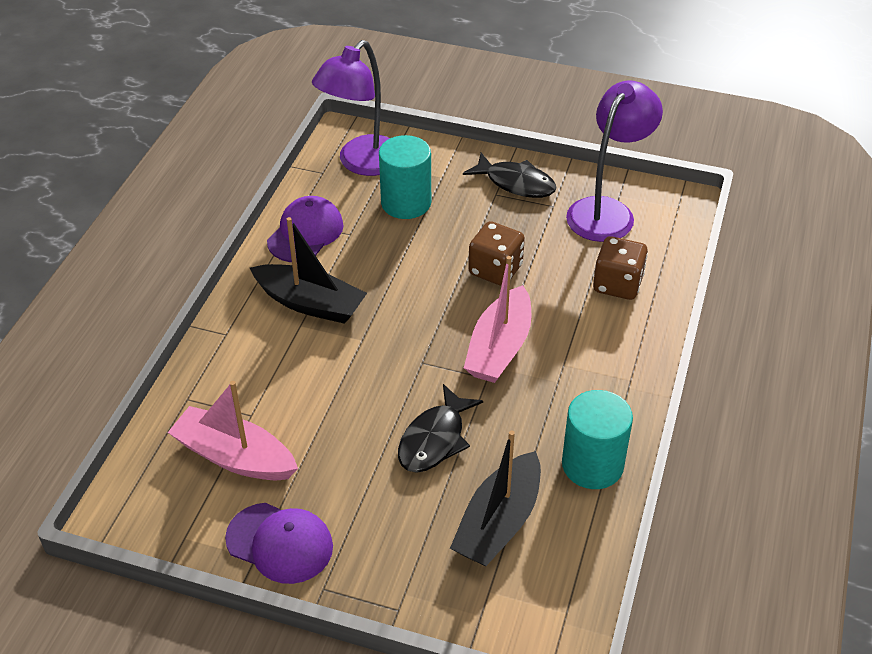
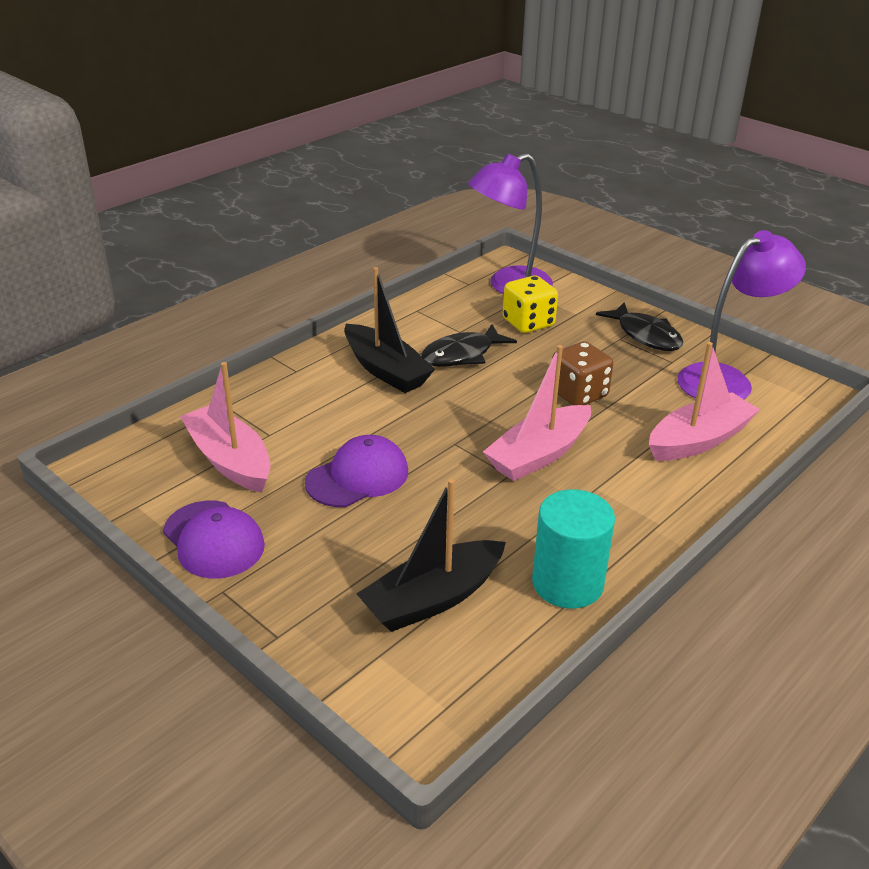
camera: 25 degrees right, 10 degrees down
(305, 233) = (421, 320): purple cap -> purple cap (358, 477)
(406, 203) = (528, 323): turquoise cylinder -> yellow dice
(435, 439) = (421, 507): black fish -> black fish (462, 355)
(617, 284) = (698, 440): brown dice -> pink boat

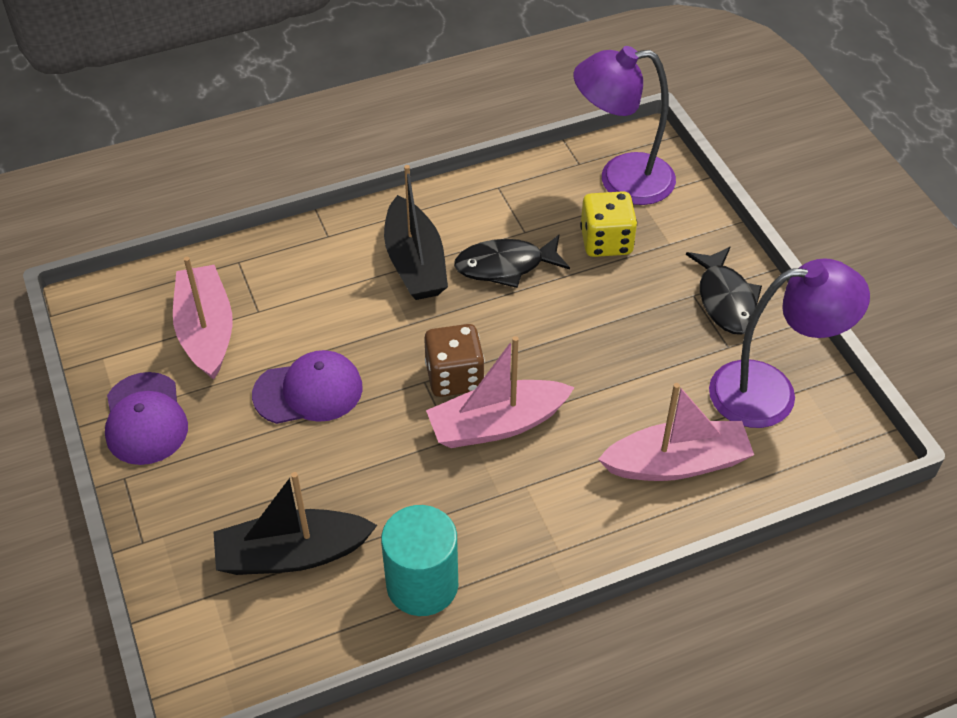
camera: 25 degrees right, 15 degrees up
(578, 394) = (592, 359): brown dice -> brown dice (454, 377)

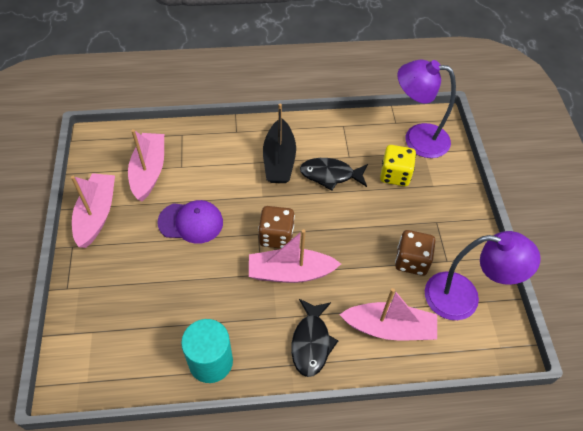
camera: 15 degrees right, 5 degrees up
(145, 419) = (96, 215): purple cap -> pink boat
(292, 554) = (145, 320): black boat -> none
(676, 360) = (411, 261): none -> brown dice
(726, 300) = (455, 230): black fish -> black fish (311, 342)

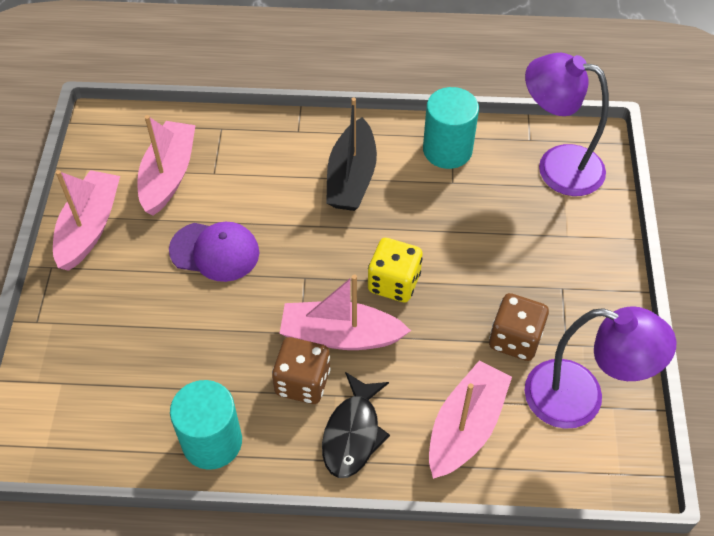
camera: 10 degrees right, 0 degrees up
(276, 236) = (329, 283): brown dice -> brown dice (302, 382)
(330, 175) = (421, 206): black fish -> none
(341, 135) = (447, 150): none -> turquoise cylinder
(389, 328) = (465, 427): pink boat -> pink boat turned 75 degrees counterclockwise
(395, 175) = (514, 215): yellow dice -> yellow dice (394, 282)

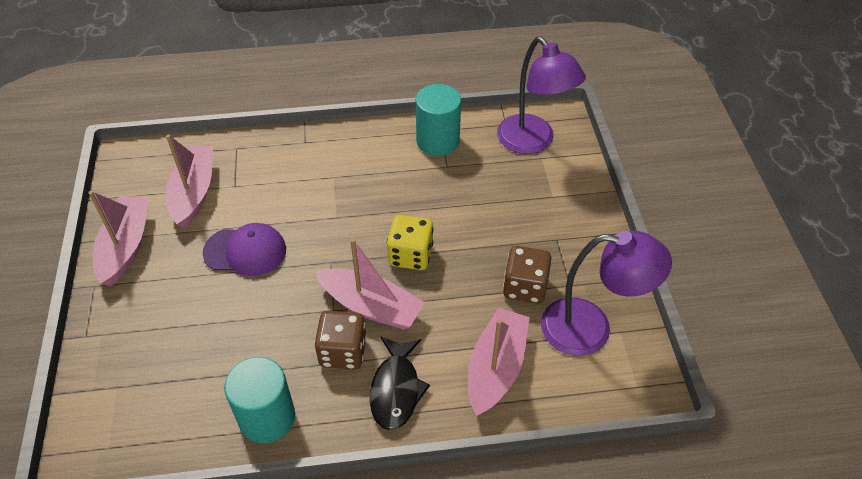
camera: 10 degrees left, 5 degrees down
(341, 335) = (371, 306): pink boat -> pink boat turned 150 degrees counterclockwise
(351, 177) = (358, 173): black boat -> none
(557, 166) = (533, 142): purple lamp -> purple lamp turned 135 degrees counterclockwise

